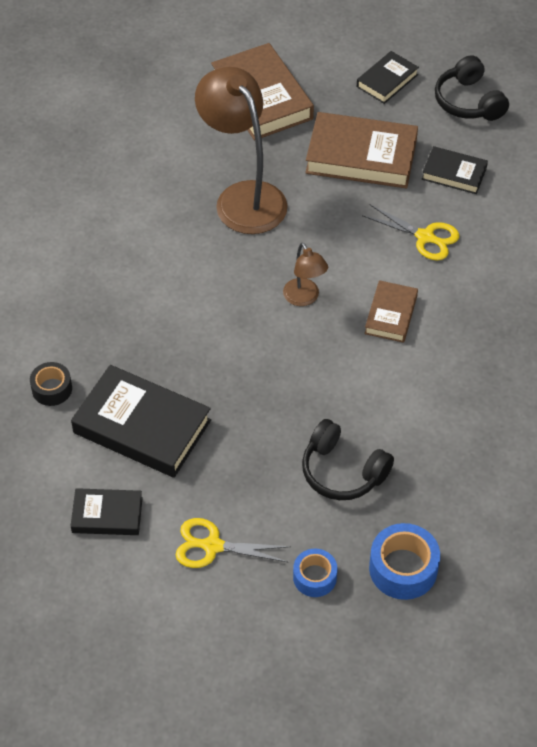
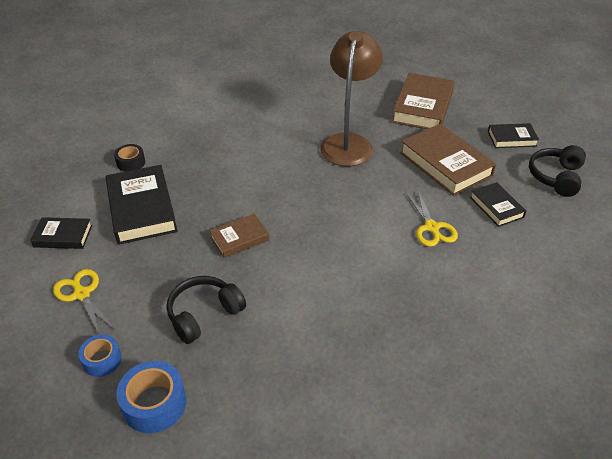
camera: 45 degrees right, 10 degrees down
(107, 515) = (63, 236): black book -> black book turned 45 degrees counterclockwise
(304, 298) = (313, 210): brown lamp -> none
(342, 471) = (204, 314): black headphones -> black headphones turned 60 degrees clockwise
(391, 315) = (353, 253): brown book -> brown book (240, 238)

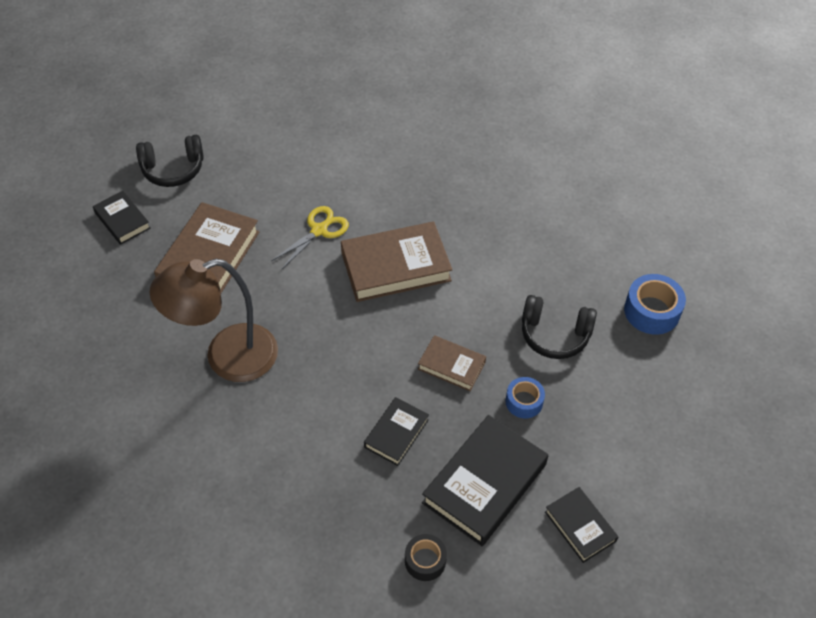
camera: 125 degrees left, 10 degrees up
(82, 294) = (620, 444): yellow scissors -> none
(102, 360) = (656, 372): blue tape -> blue tape (524, 402)
(423, 107) = (101, 321): brown book -> brown book (395, 266)
(496, 207) = (253, 196): black book -> black book (396, 433)

